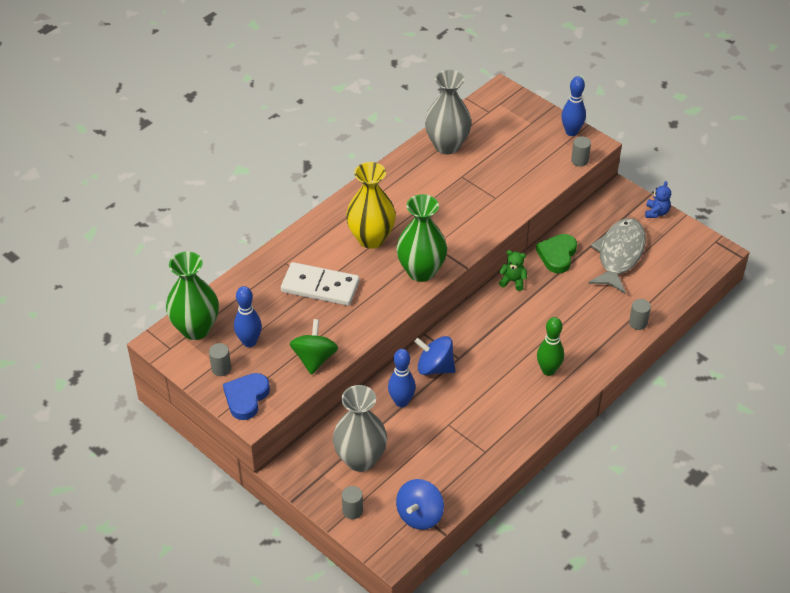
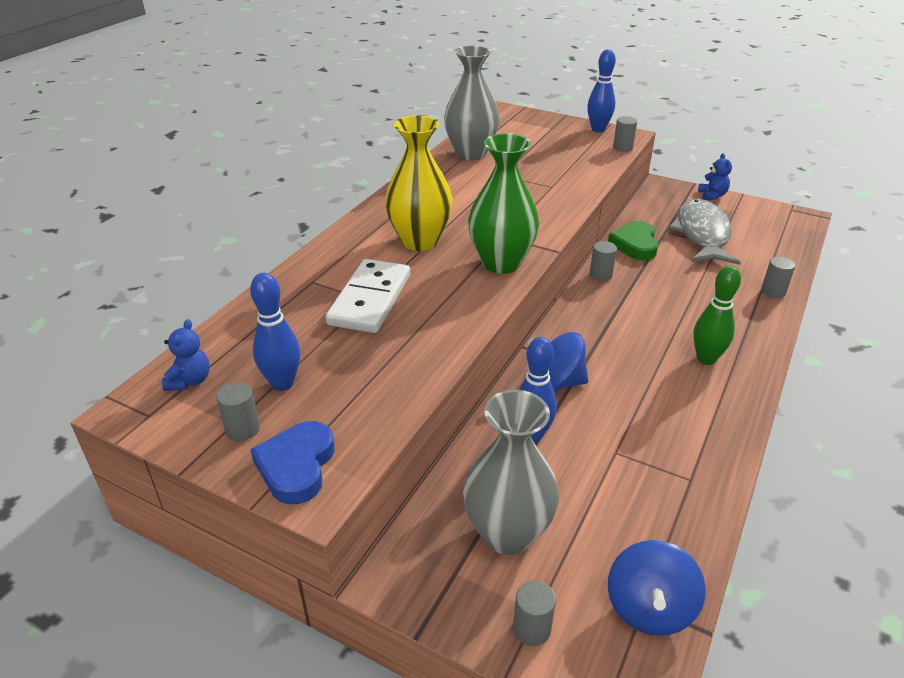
camera: 15 degrees left, 10 degrees down
(196, 329) = (190, 381): green vase -> blue teddy bear
(314, 358) = (394, 387): green spinning top -> none
(320, 287) = (370, 299): white domino -> white domino turned 75 degrees counterclockwise
(513, 281) = (600, 275): green teddy bear -> grey cylinder

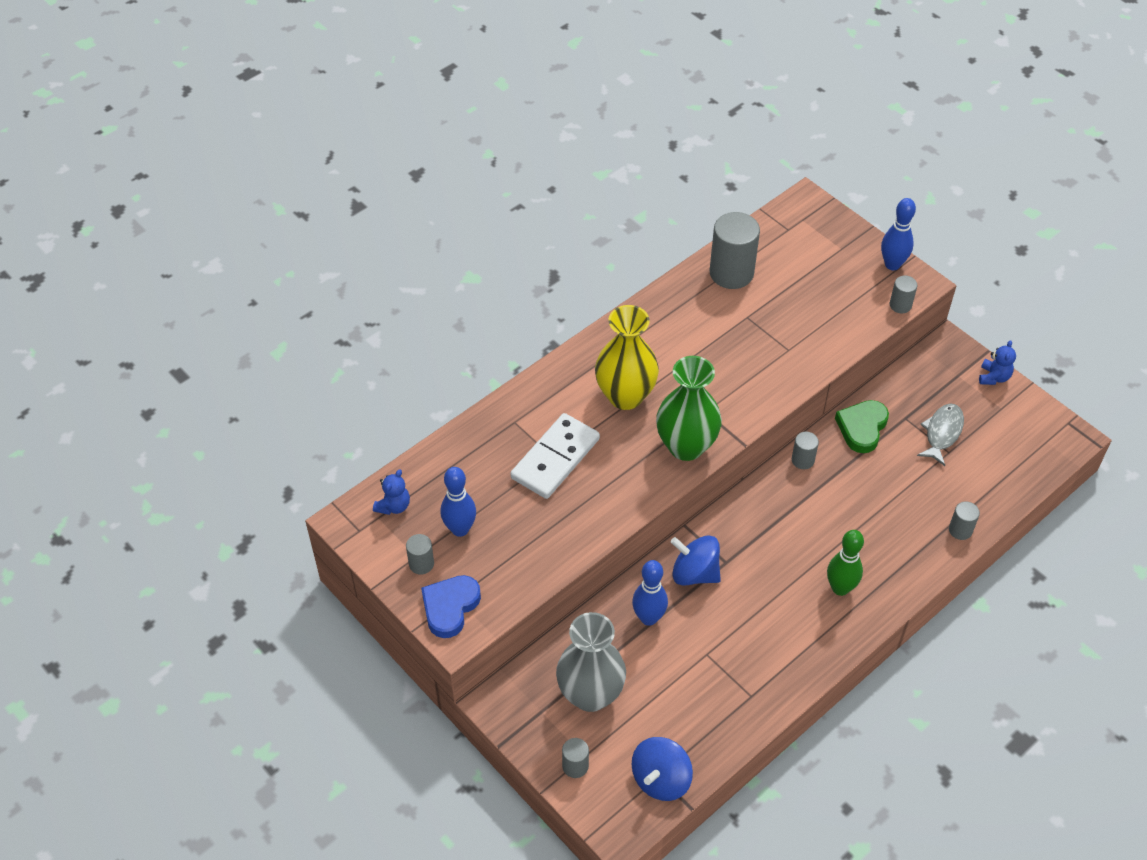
camera: 20 degrees right, 15 degrees up
(471, 154) = (731, 273): grey vase -> grey cylinder
(702, 234) = (942, 433): grey fish -> grey fish, size x0.60

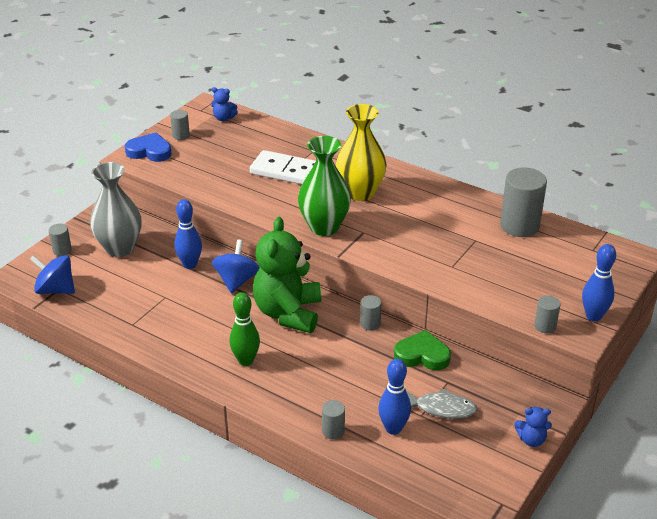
camera: 75 degrees right, 15 degrees down
(460, 529) = (213, 145): blue bowling pin -> blue bowling pin (393, 428)
(767, 532) = (288, 313): none -> green teddy bear

